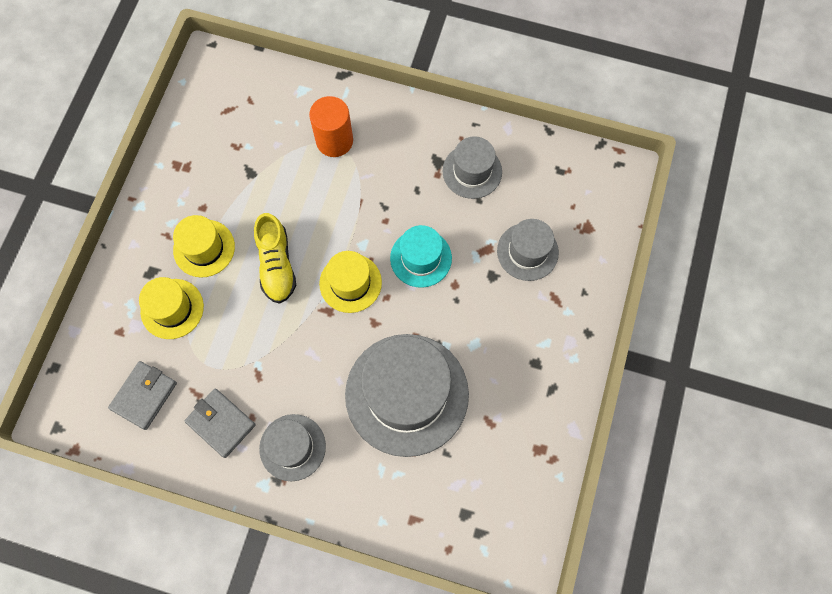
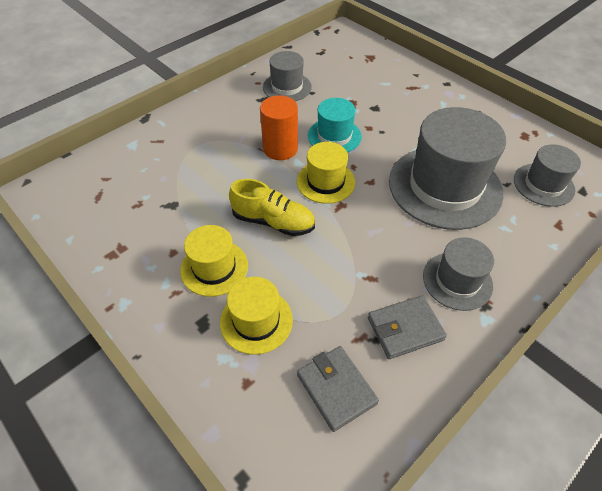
camera: 60 degrees left, 20 degrees down
(334, 141) = (195, 143): orange cylinder -> orange cylinder (280, 149)
(527, 251) = (368, 86): grey hat -> grey hat (543, 184)

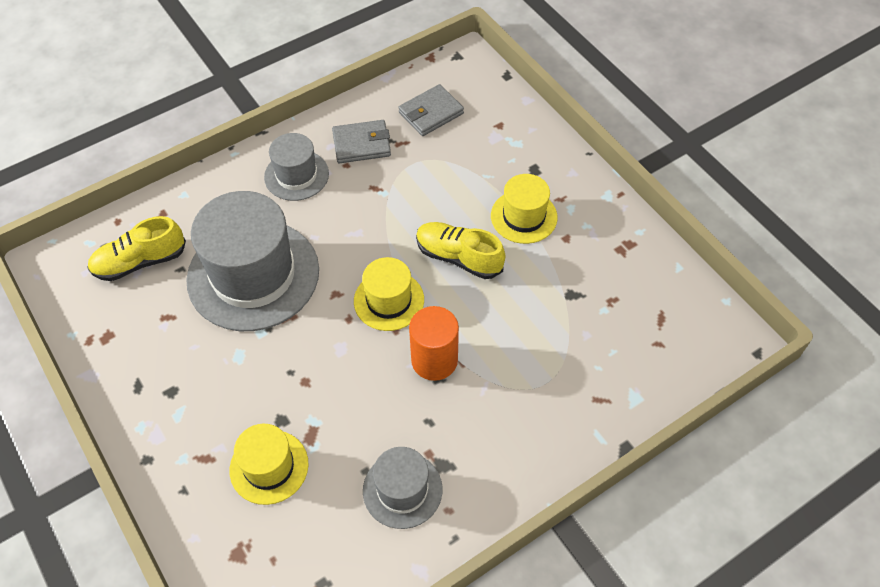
camera: 170 degrees left, 5 degrees up
(256, 321) = (487, 166): yellow hat -> yellow hat (269, 467)
(334, 136) = (357, 372): turquoise hat -> none
(336, 389) = (431, 113): grey wallet -> grey wallet turned 75 degrees clockwise
(543, 184) = (140, 262): grey hat -> yellow shoe

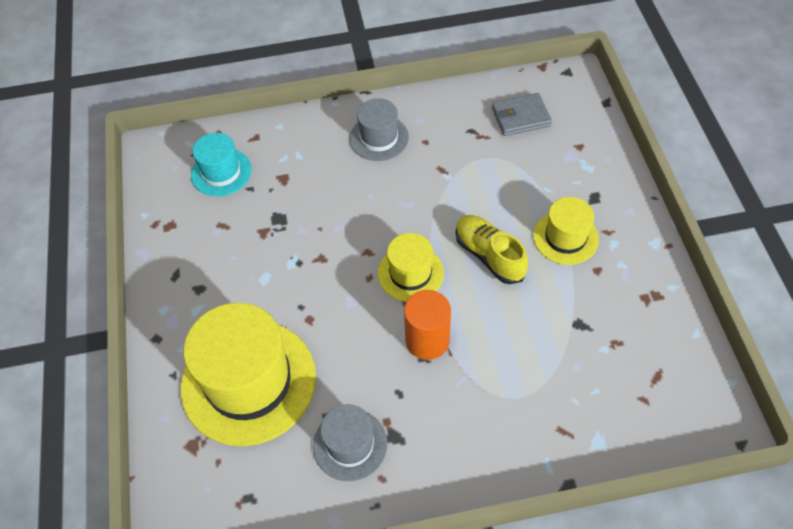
camera: 25 degrees right, 0 degrees up
(140, 262) = (221, 172): yellow shoe -> turquoise hat
(253, 275) = (306, 212): grey hat -> none
(269, 467) = (248, 381): yellow hat -> yellow hat, size x1.90
(361, 144) = (446, 127): grey wallet -> none

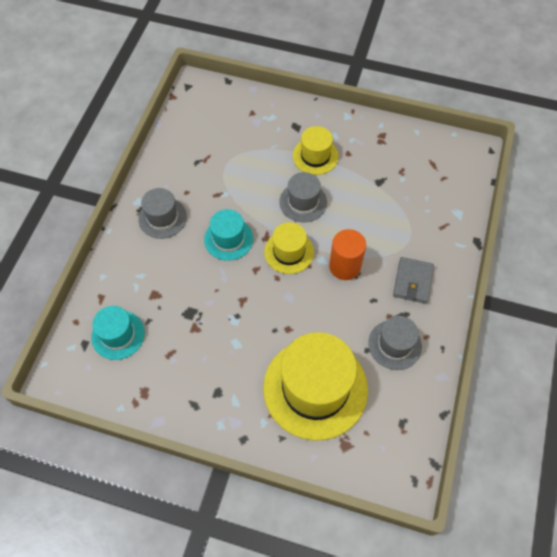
camera: 65 degrees left, 5 degrees up
(390, 208) = (228, 239): none -> turquoise hat
(489, 255) = (303, 202): yellow shoe -> grey hat
(520, 117) = (206, 130): grey wallet -> grey wallet (412, 282)

